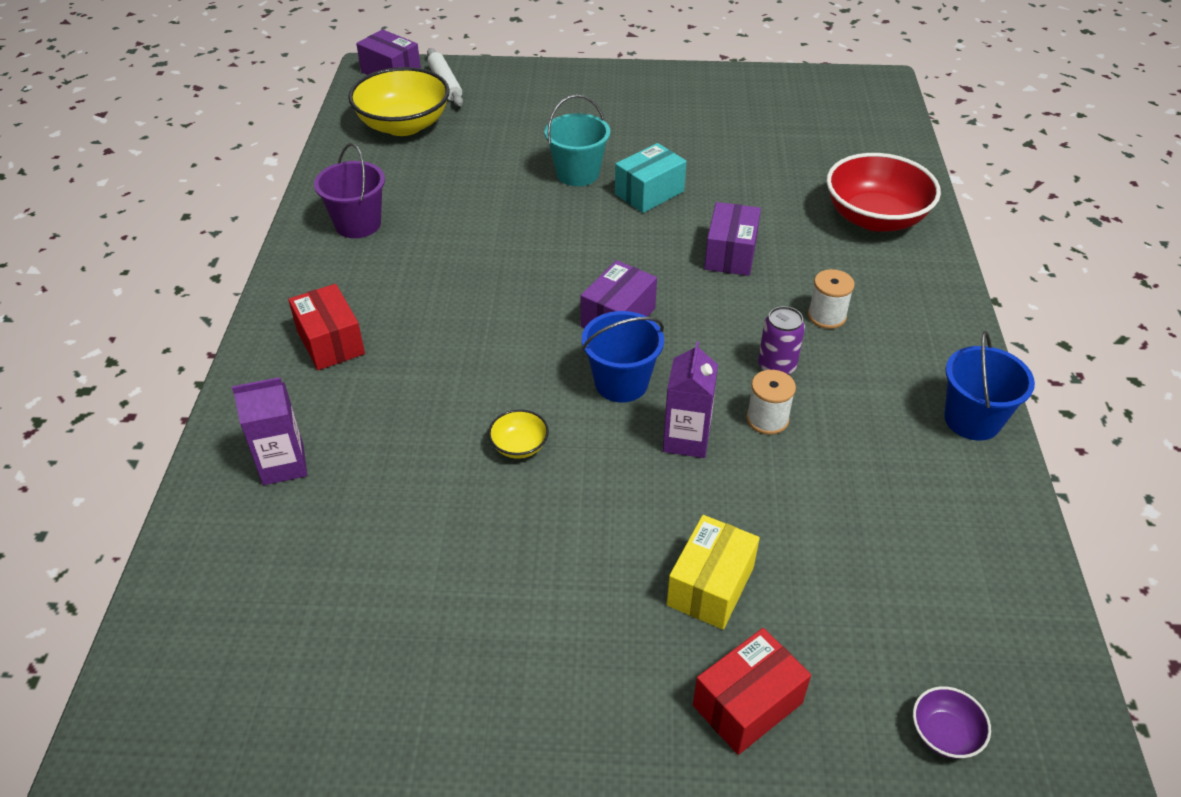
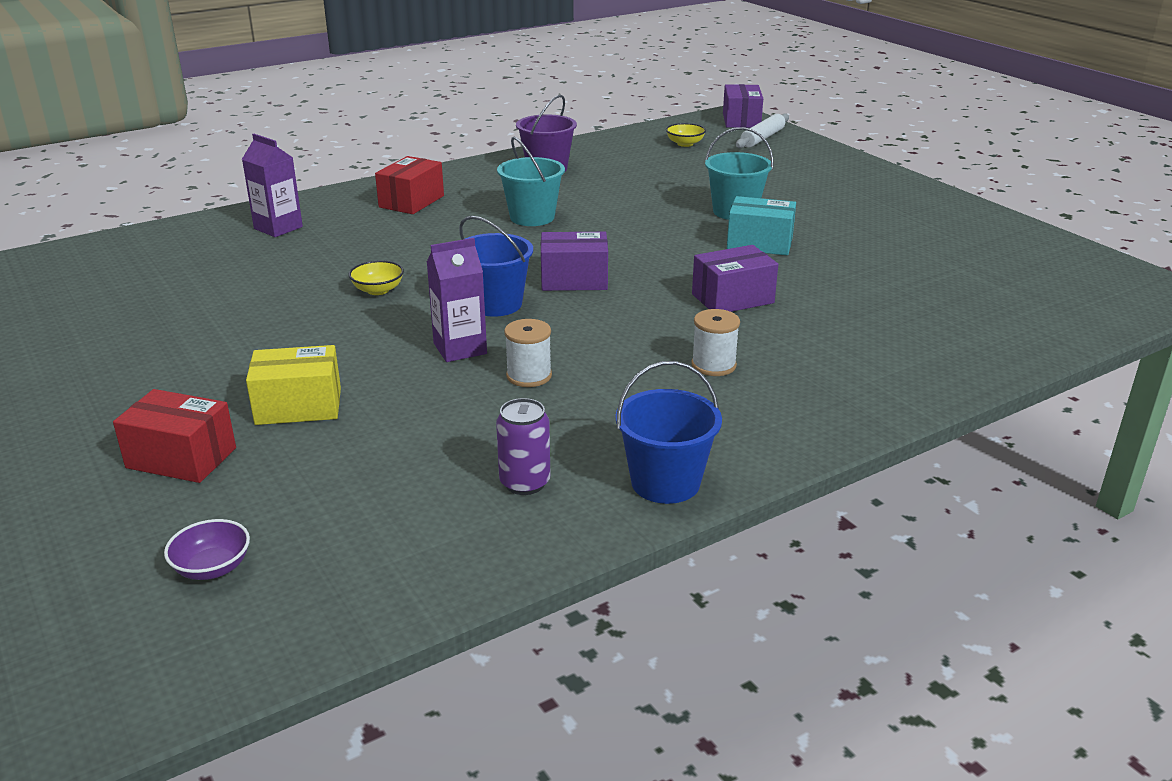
camera: 55 degrees right, 15 degrees down
(403, 125) = (685, 144): yellow bowl -> yellow bowl, size x0.44
(462, 283) = (532, 217): none -> turquoise bucket
(776, 366) = (605, 361): purple can -> purple can (525, 483)
(875, 218) = (912, 349): red bowl -> none

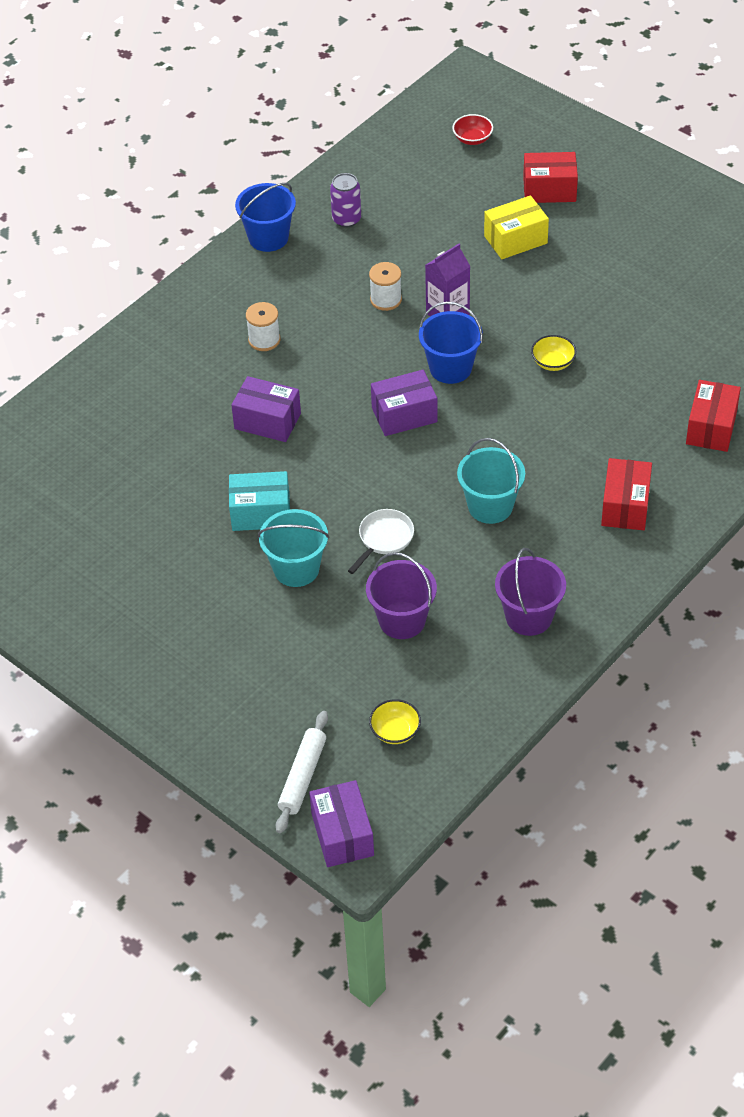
camera: 165 degrees right, 20 degrees up
(212, 568) = (472, 139): purple bowl -> red bowl
(278, 228) = (711, 428): purple carton -> red box
(644, 215) = (384, 539): none -> white pan
(652, 179) = (402, 620): none -> purple bucket
(732, 298) = (267, 421): purple box -> purple box turned 60 degrees clockwise

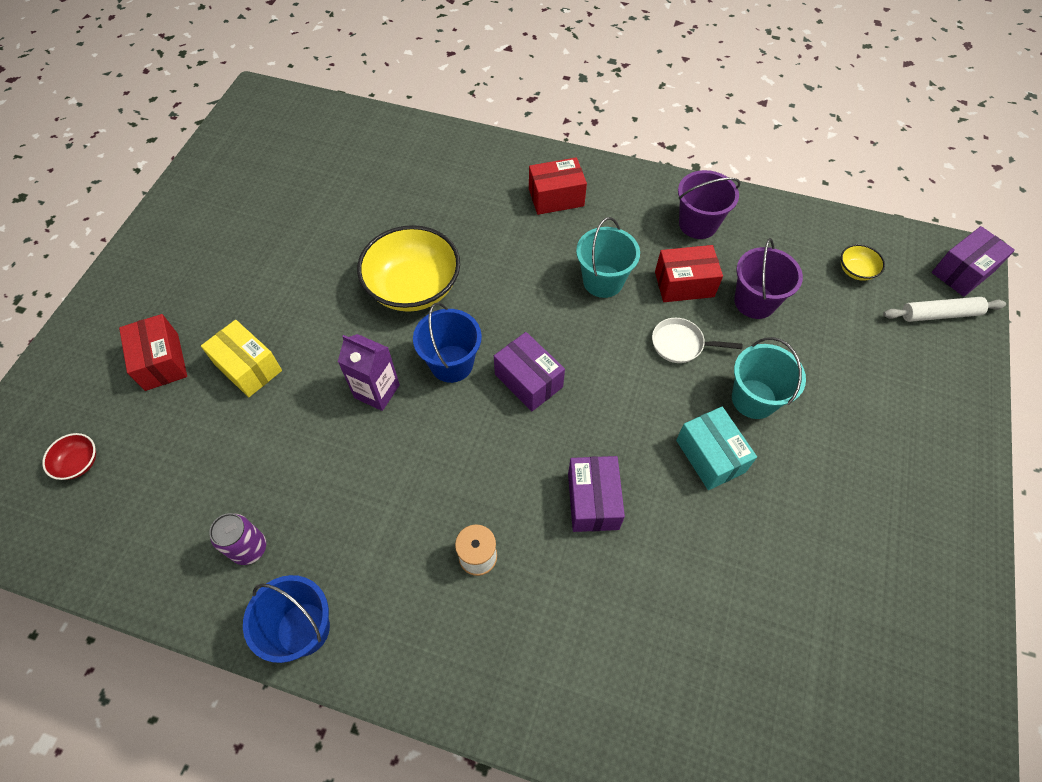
camera: 115 degrees left, 10 degrees up
(386, 299) = (373, 455): white spool -> none
(553, 362) = (413, 287): yellow bowl -> yellow bowl, size x2.29
(711, 428) = (448, 168): red box -> red box (684, 284)

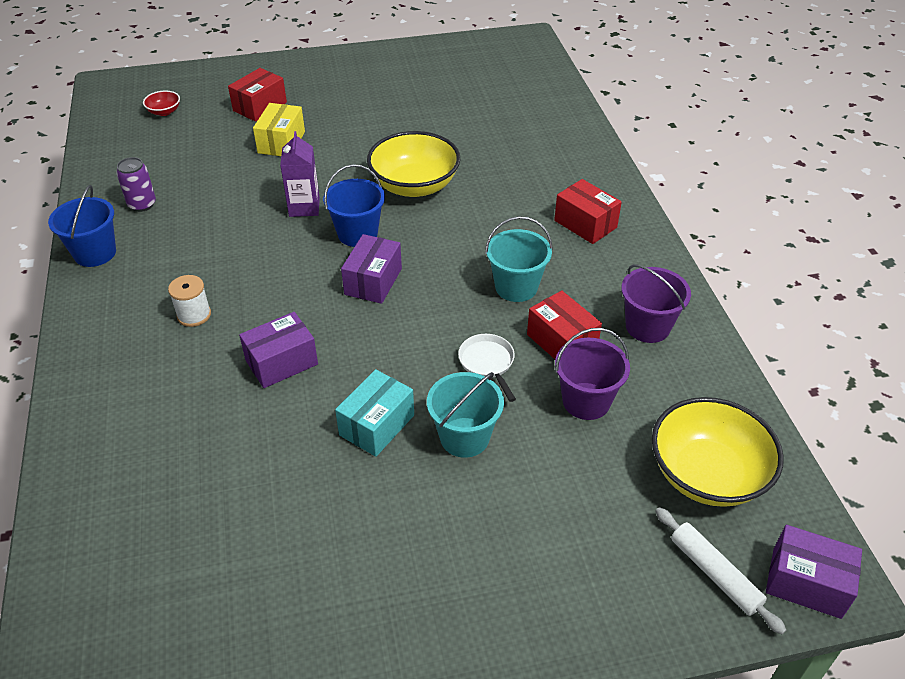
camera: 60 degrees right, 15 degrees down
(856, 271) = (707, 474): yellow bowl -> yellow bowl, size x2.29

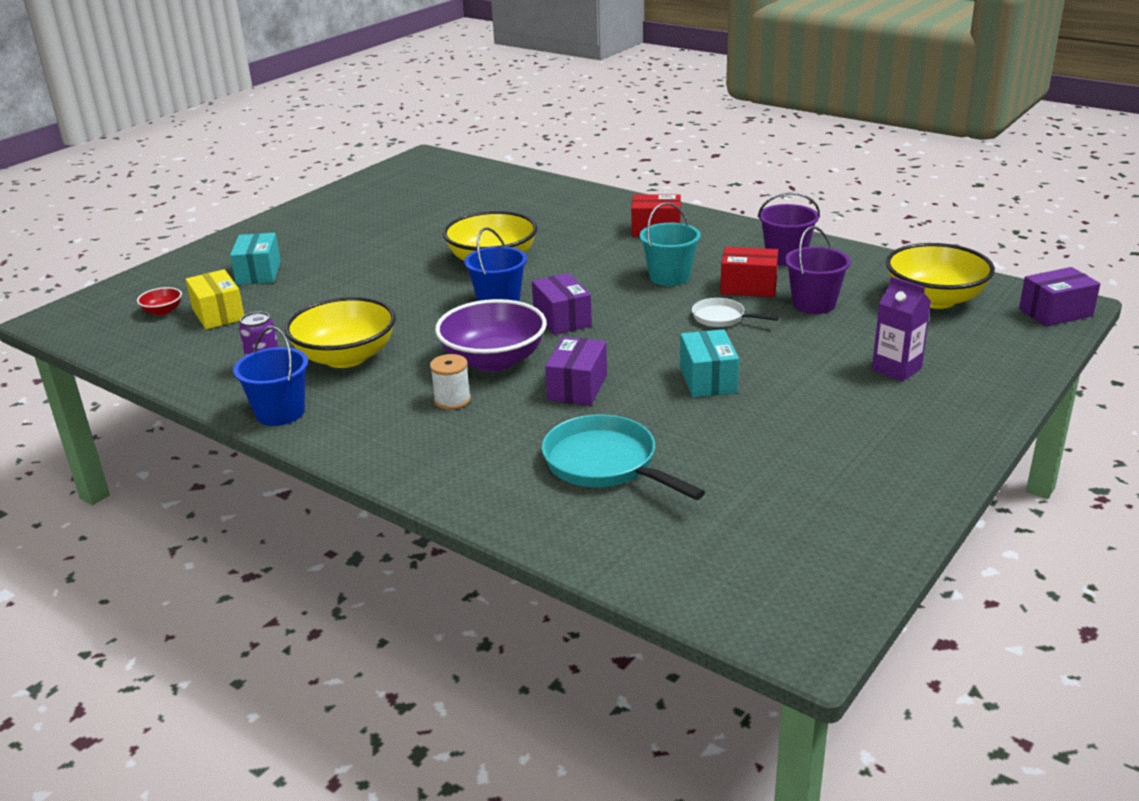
camera: 40 degrees left, 15 degrees down
(188, 456) = (605, 464): none -> turquoise pan
(195, 225) = (346, 357): none -> yellow bowl
(260, 107) = (258, 273): red box -> turquoise box
(271, 293) = (493, 360): none -> purple bowl
(281, 142) = (325, 284): yellow box -> yellow box (218, 314)
(304, 207) = (424, 308): purple carton -> purple carton (896, 369)
(464, 437) = (774, 355): turquoise bucket -> none
(714, 574) = (1011, 333): white rolling pin -> none

